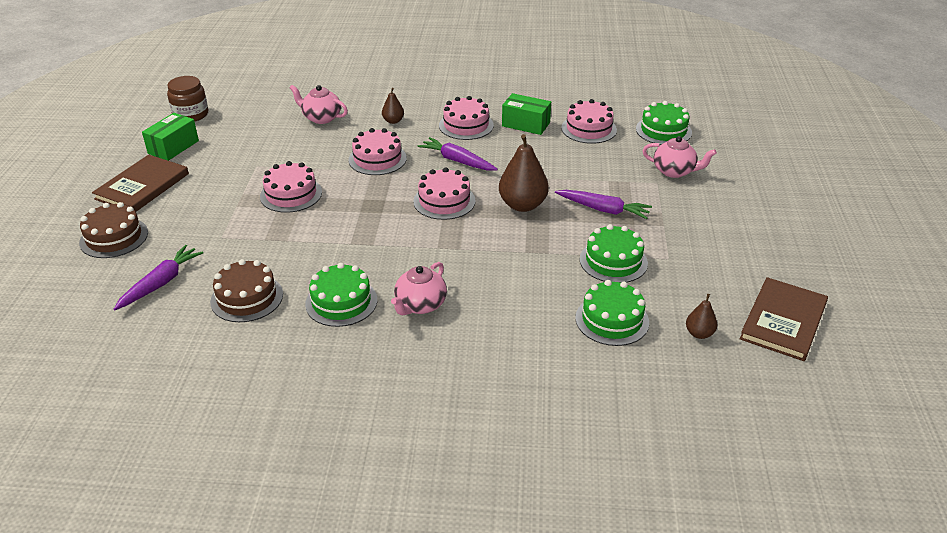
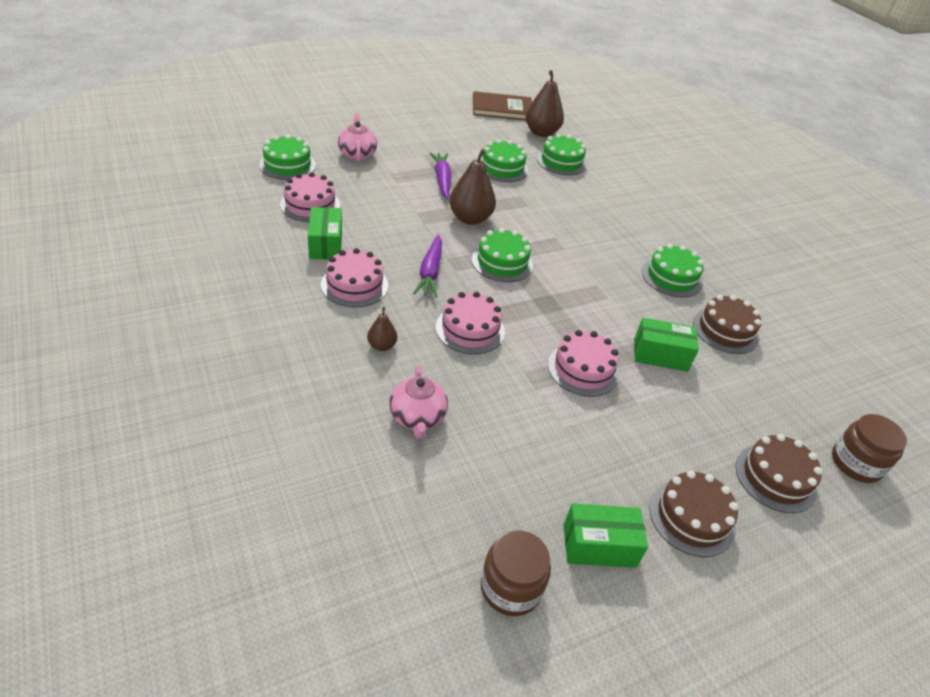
camera: 125 degrees left, 5 degrees up
(66, 288) = (856, 463): none -> brown jar
(142, 186) = (692, 517): brown book -> brown cake
(161, 283) = (774, 395): purple carrot -> none
(263, 240) = (660, 355): none -> green box
(420, 305) = (633, 239): pink teapot -> none
(444, 201) = (502, 262): pink cake -> green cake
(699, 333) = (541, 133): brown pear -> brown pear, size x1.93

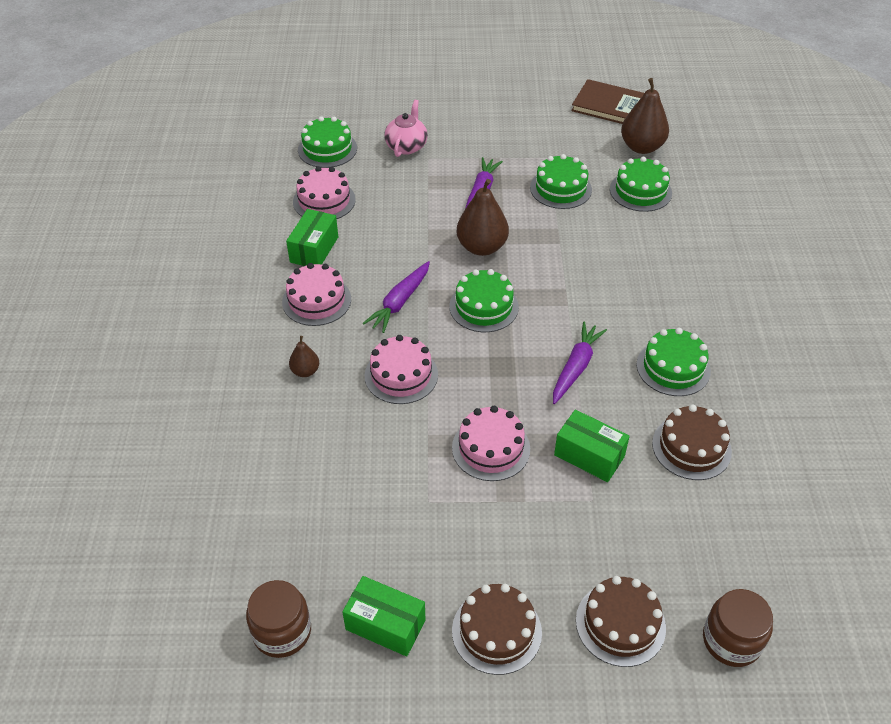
camera: 30 degrees right, 5 degrees up
(417, 417) = (295, 452): pink teapot -> none
(604, 292) = (576, 367): none -> purple carrot

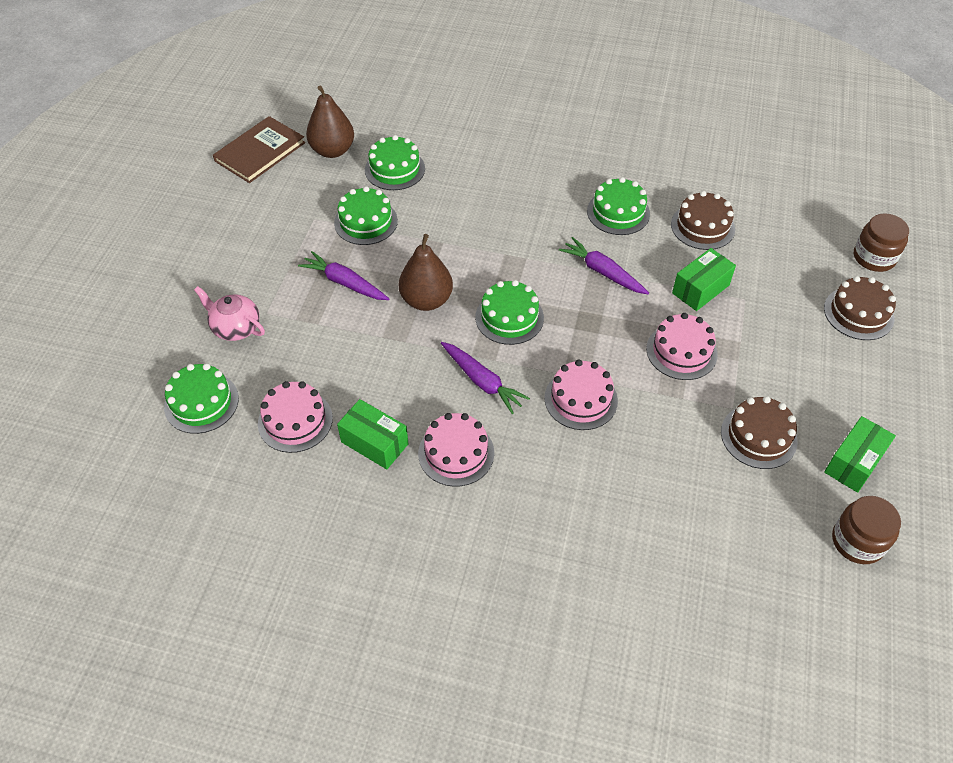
camera: 75 degrees left, 5 degrees up
(305, 371) = (556, 478): brown pear -> none
(496, 631) = (862, 389): brown cake -> brown cake (758, 436)

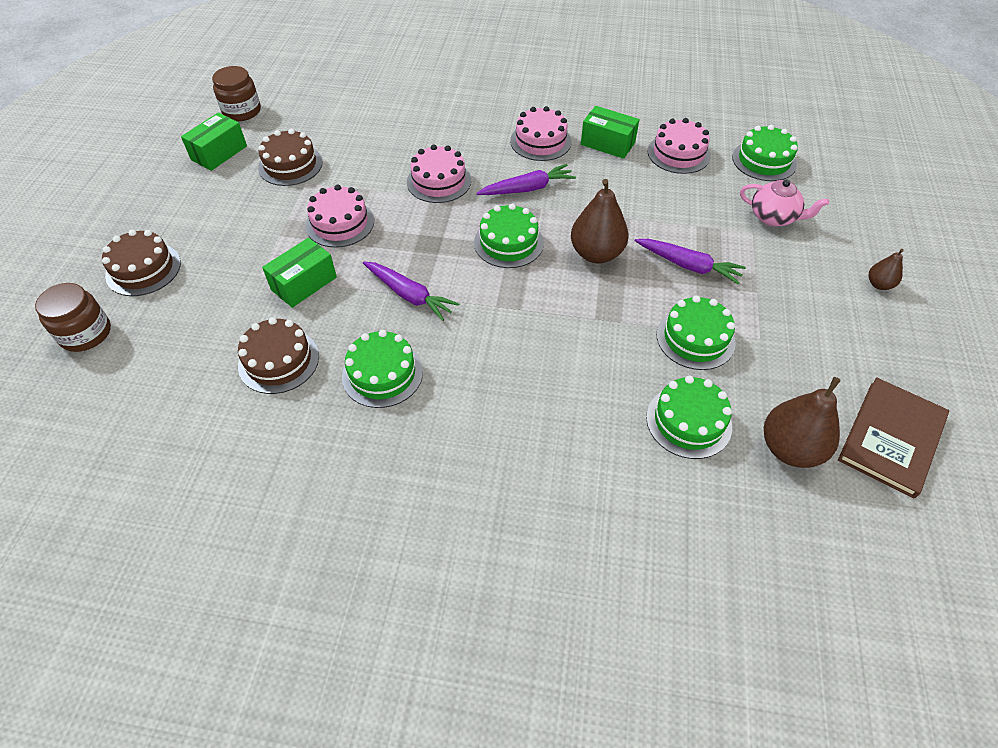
camera: 175 degrees right, 0 degrees up
(184, 254) = (879, 284): none -> brown pear
(482, 381) = (527, 189): purple carrot -> purple carrot turned 120 degrees clockwise

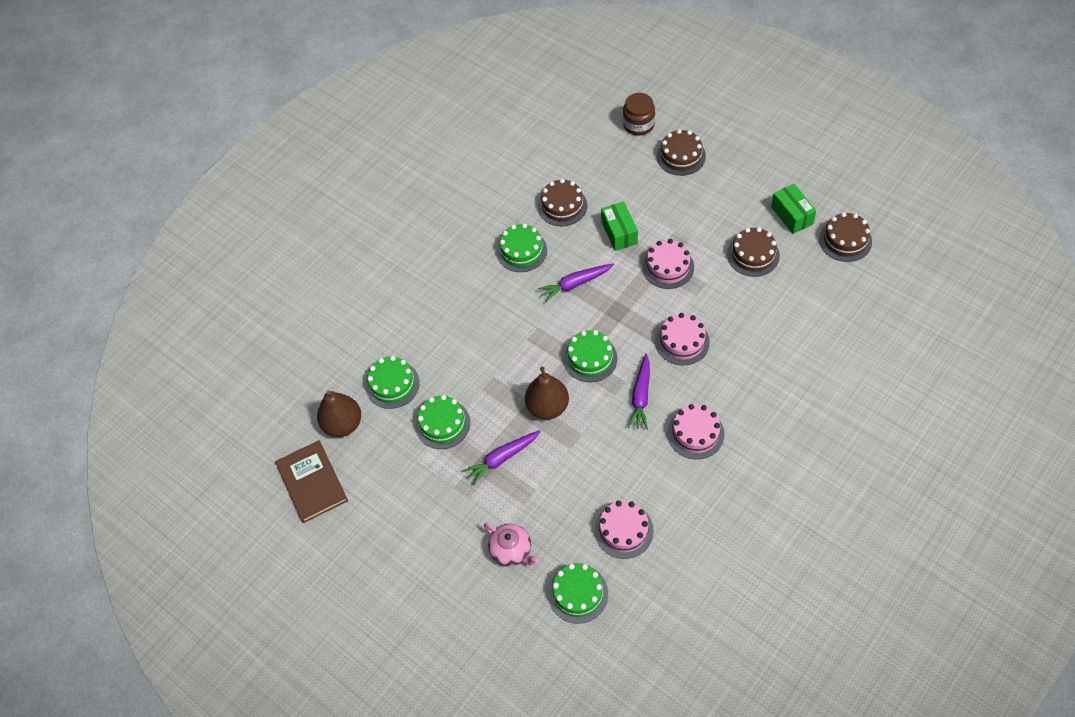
camera: 125 degrees right, 5 degrees up
(242, 111) = (845, 240): brown jar -> brown cake
(607, 143) = (666, 482): green box -> none
(773, 217) = (512, 551): pink teapot -> pink teapot turned 105 degrees counterclockwise
(879, 284) = (409, 573): brown pear -> none

